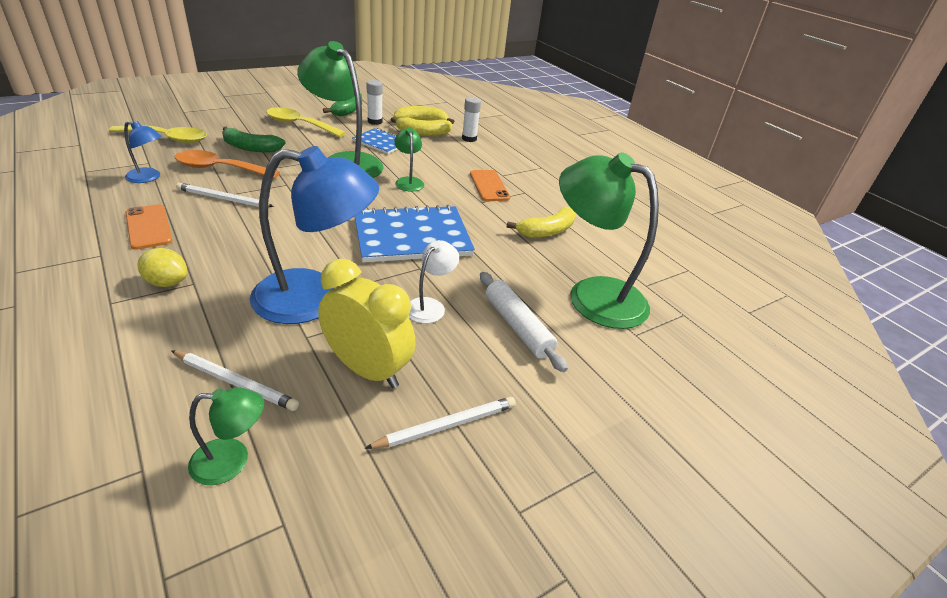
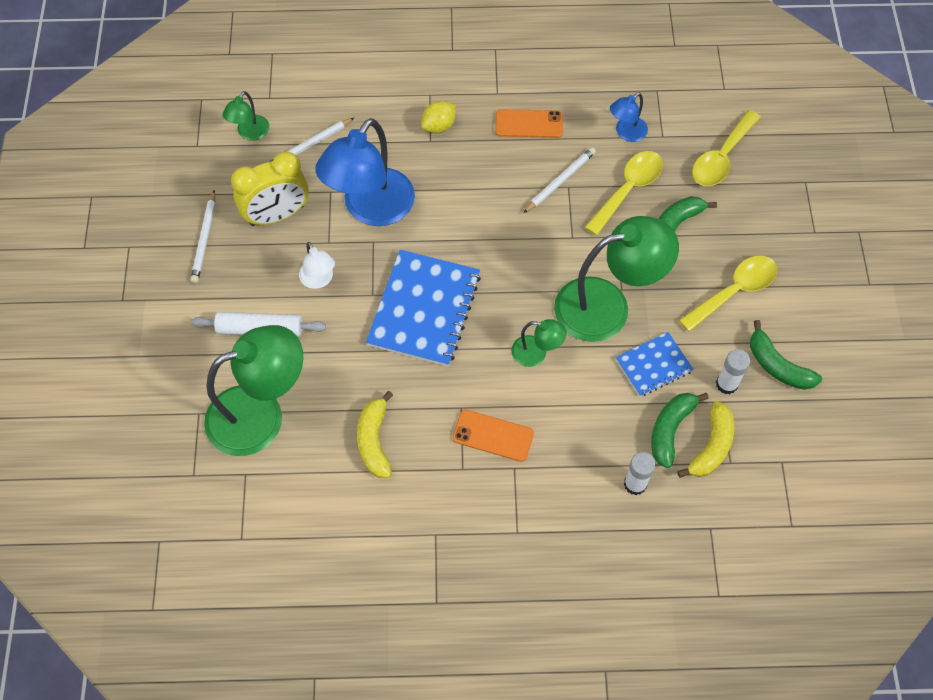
camera: 125 degrees right, 25 degrees up
(220, 169) = (628, 190): orange spoon -> yellow spoon
(423, 133) = (670, 430): yellow banana -> green banana

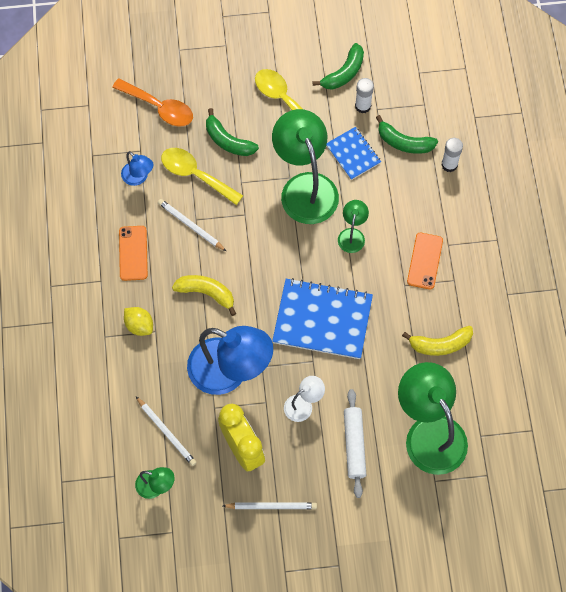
camera: 95 degrees left, 5 degrees up
(711, 446) = (413, 116): yellow banana -> yellow banana (206, 293)
(721, 157) = (159, 107): yellow spoon -> orange spoon

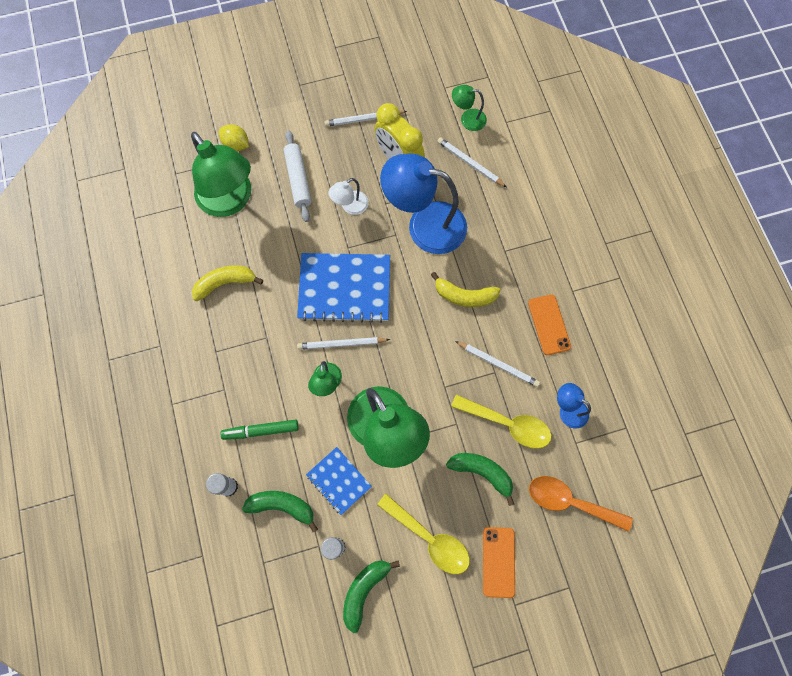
camera: 170 degrees right, 5 degrees up
(139, 325) = (521, 253): yellow lemon -> yellow lemon (236, 145)
(333, 267) = (342, 344): none -> white pencil
(417, 204) = (261, 430): none -> green marker
(425, 261) = (247, 367): orange phone -> orange phone (498, 562)

